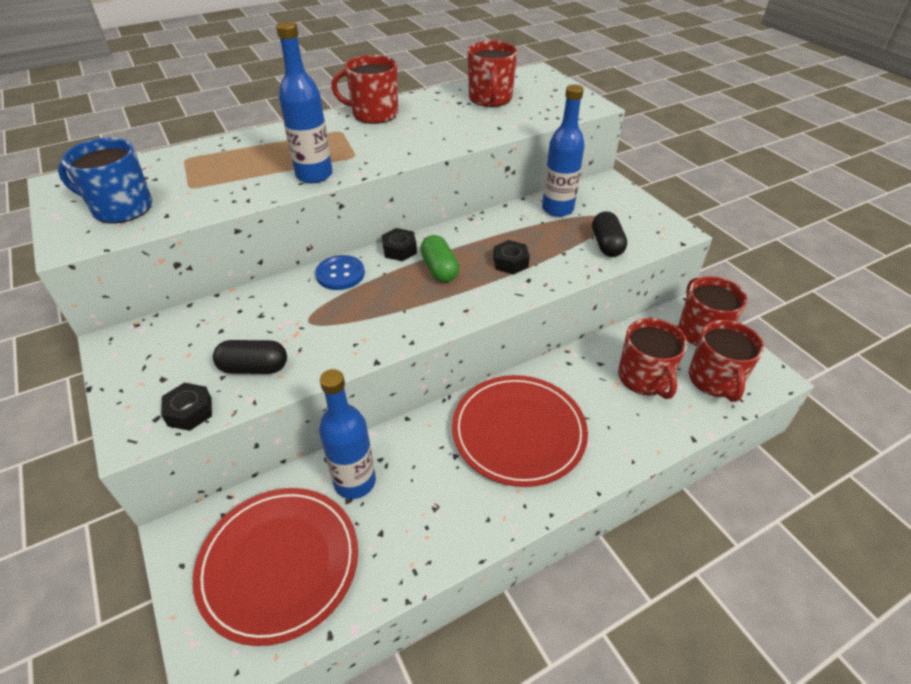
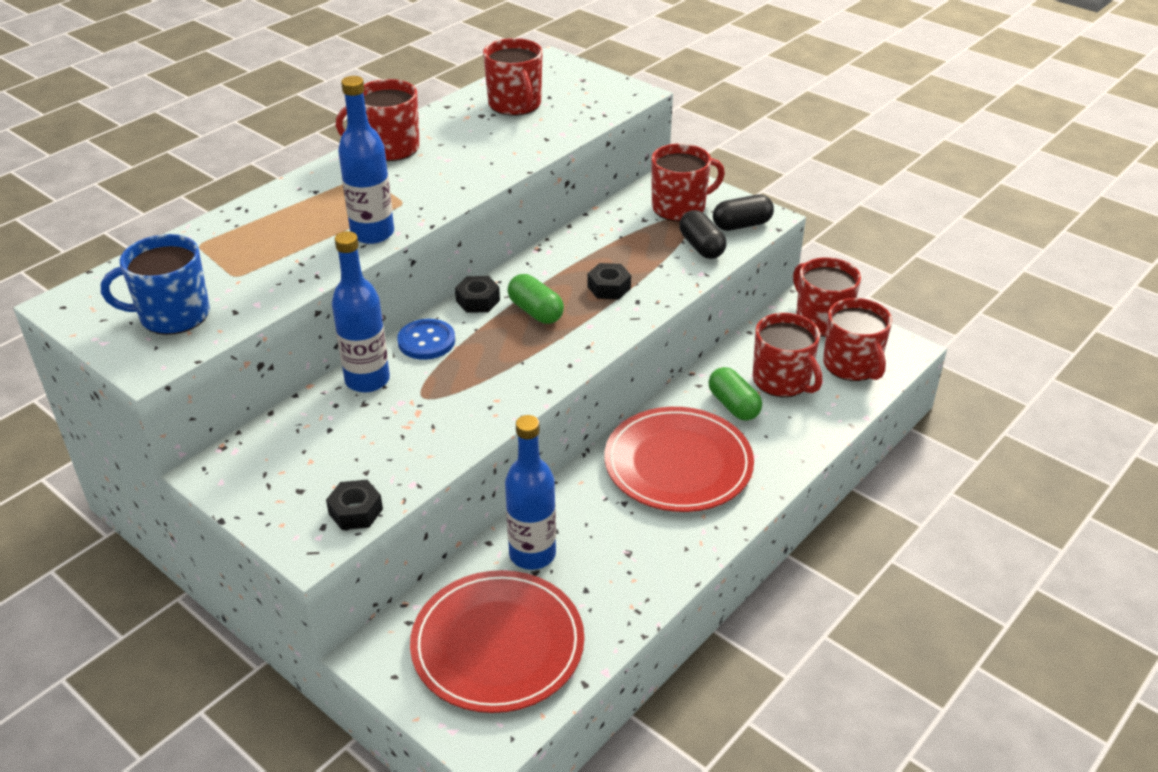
camera: 20 degrees left, 5 degrees down
(254, 368) = (395, 455): black capsule -> black capsule (742, 225)
(557, 209) = (630, 218): blue bottle -> blue bottle (367, 380)
(591, 390) = (733, 405): none -> green capsule
(603, 208) = (680, 207): none -> red mug

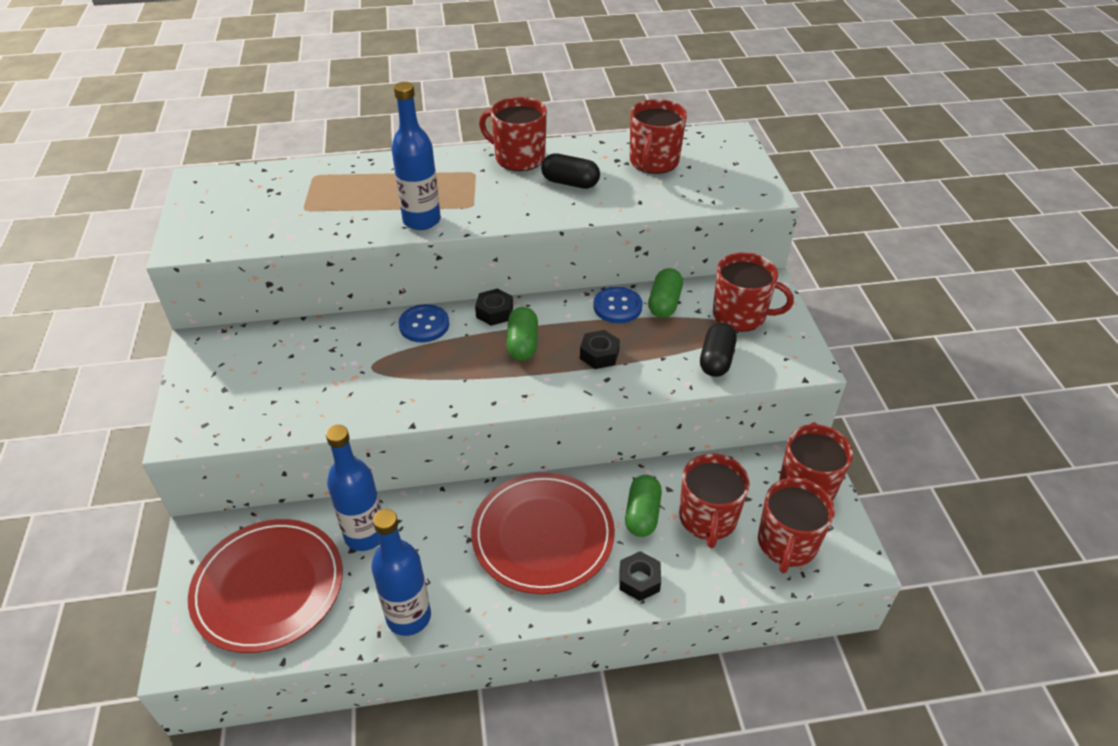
camera: 40 degrees right, 5 degrees up
(173, 315) = (237, 219): blue mug -> none
(356, 511) = (233, 426): black nut -> black nut (639, 580)
(367, 380) = (354, 333): blue bottle -> blue bottle (409, 617)
(577, 246) = (617, 306): none -> blue button
(611, 227) = (664, 303): none -> green capsule
(742, 225) = (775, 359): black capsule -> black capsule (570, 183)

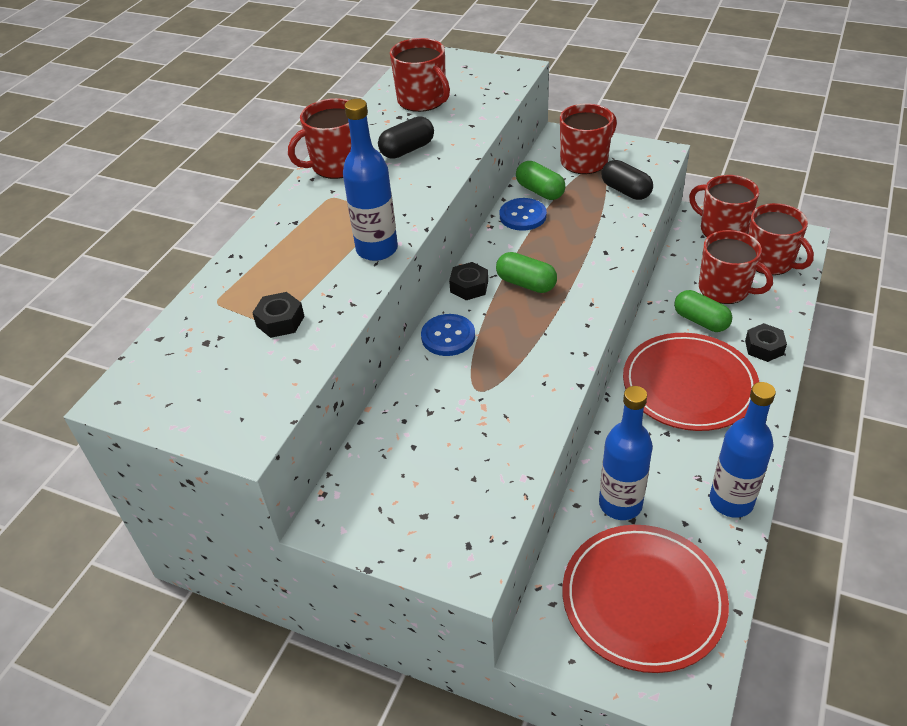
camera: 55 degrees left, 0 degrees up
(599, 354) = (573, 246): black nut -> black nut (280, 321)

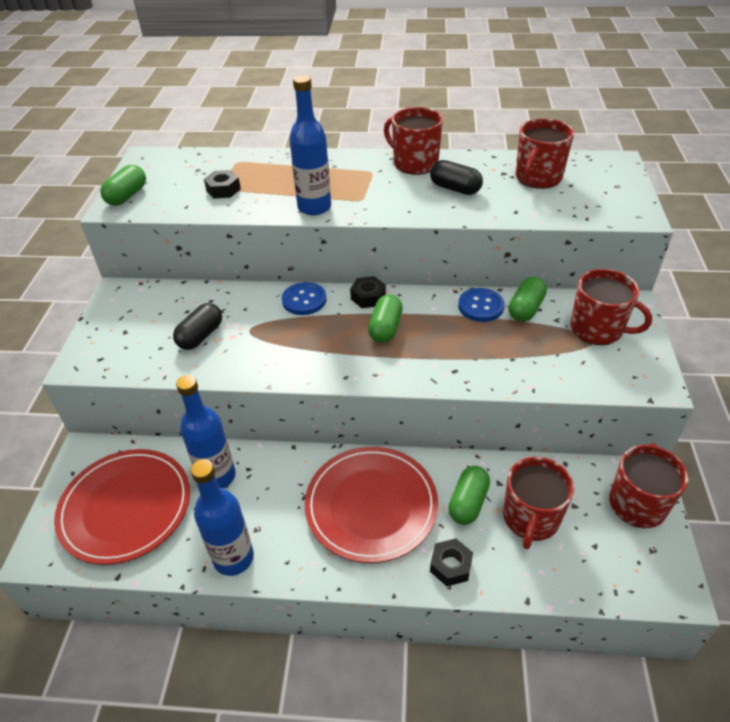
camera: 70 degrees right, 0 degrees up
(223, 421) = (127, 196): none -> green capsule
(625, 191) = (564, 368): black capsule -> black capsule (201, 336)
(770, 261) = (605, 558): red mug -> none

